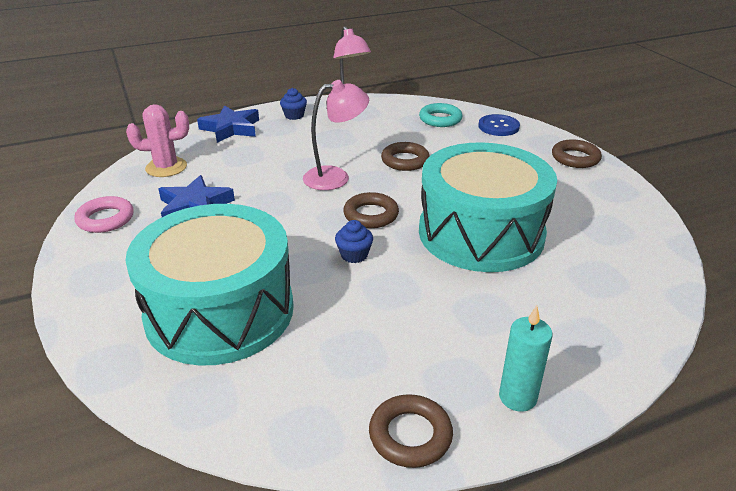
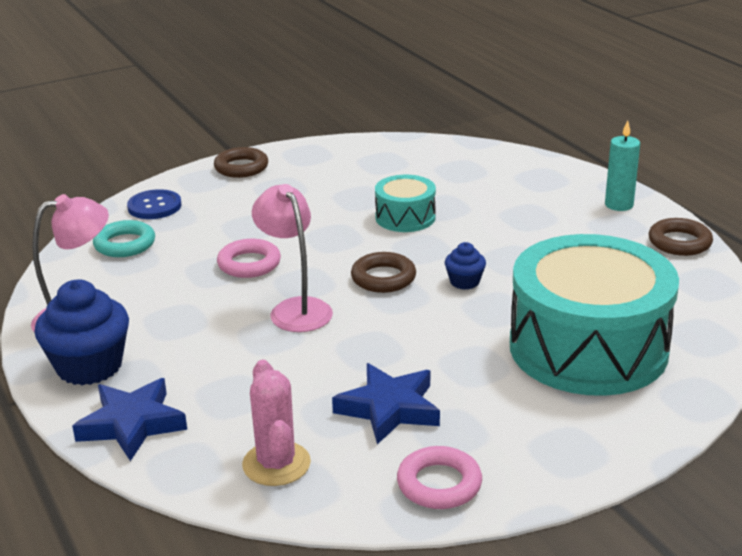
camera: 95 degrees left, 5 degrees down
(294, 115) = (89, 366): blue cupcake -> blue cupcake, size x1.99
(405, 161) = (249, 264): brown ring -> pink ring
(481, 233) = (405, 217): turquoise drum -> turquoise drum, size x0.46

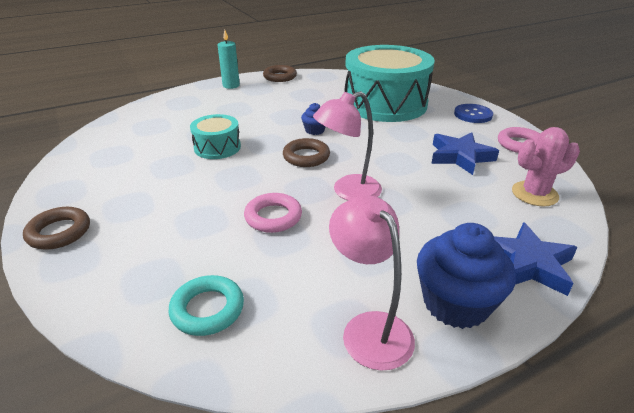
camera: 90 degrees left, 5 degrees up
(154, 206) = (118, 294): blue button -> blue button (473, 115)

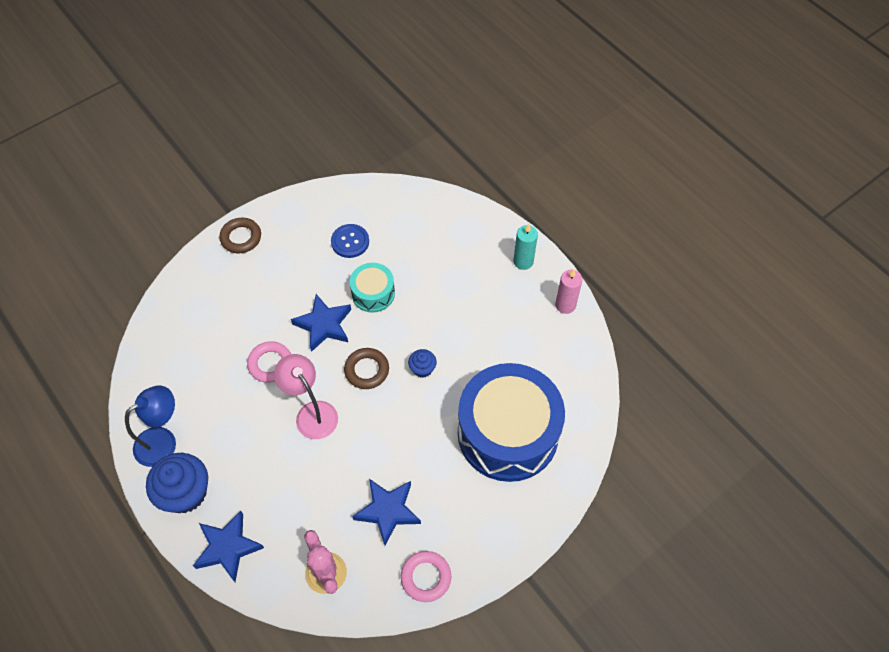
camera: 80 degrees right, 25 degrees up
(207, 309) = (175, 349): turquoise ring -> none
(238, 177) = (324, 325): none -> blue star
(280, 77) = (565, 305): brown ring -> pink candle
(369, 328) = (163, 441): pink lamp -> blue lamp
(385, 104) = (508, 433): turquoise drum -> blue drum
(473, 115) = (496, 534): blue button -> blue button (350, 242)

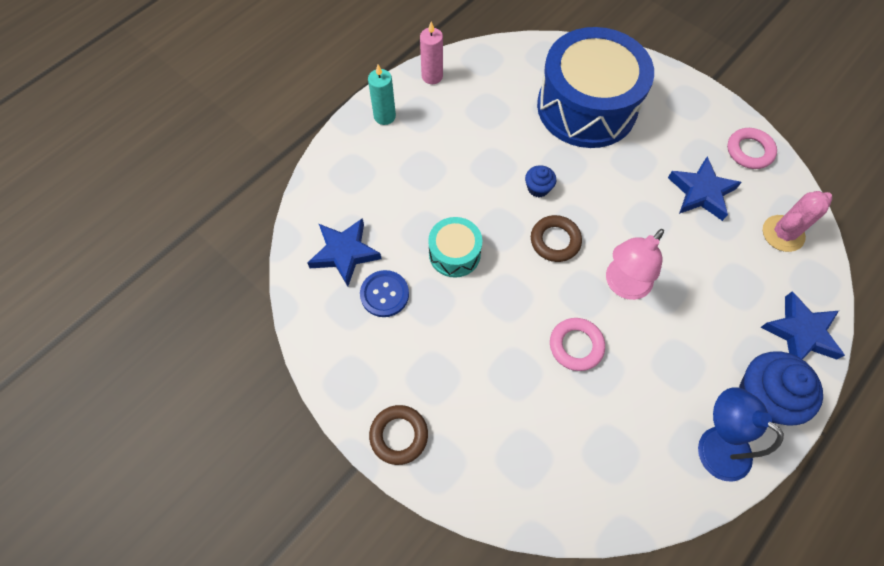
camera: 100 degrees left, 5 degrees up
(324, 325) = (509, 298): blue star -> blue star (344, 253)

